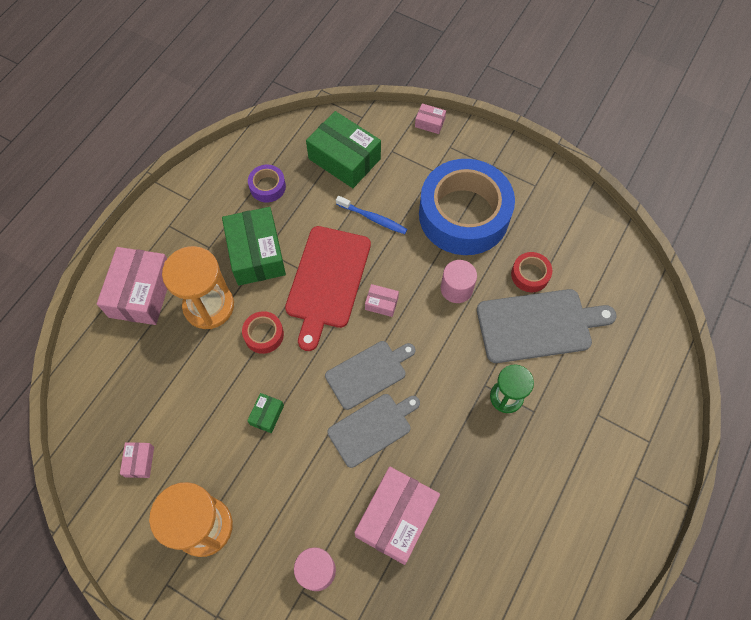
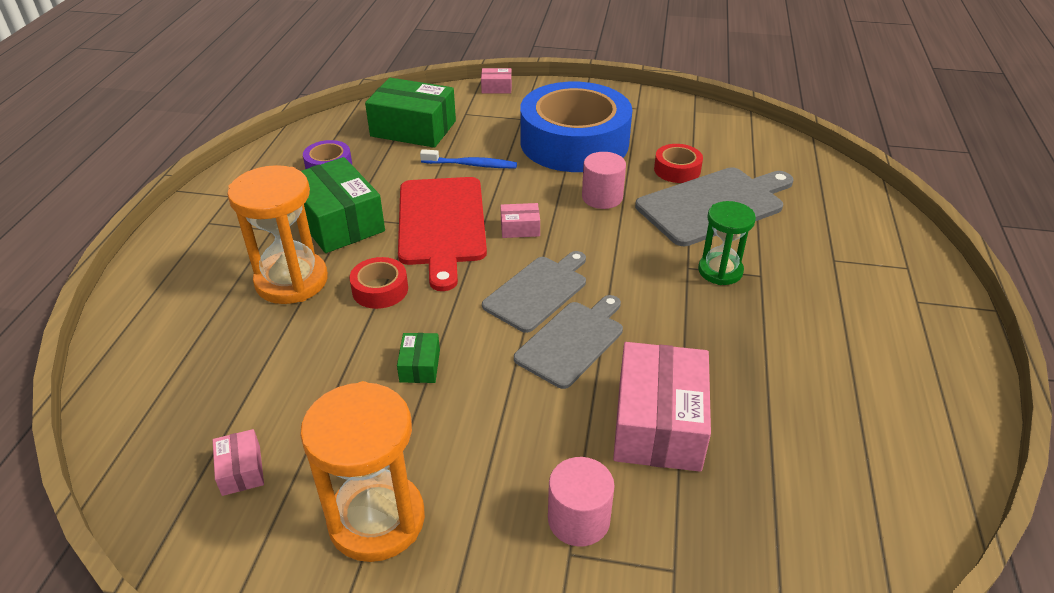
camera: 20 degrees left, 25 degrees down
(141, 293) = (188, 290): pink box -> none

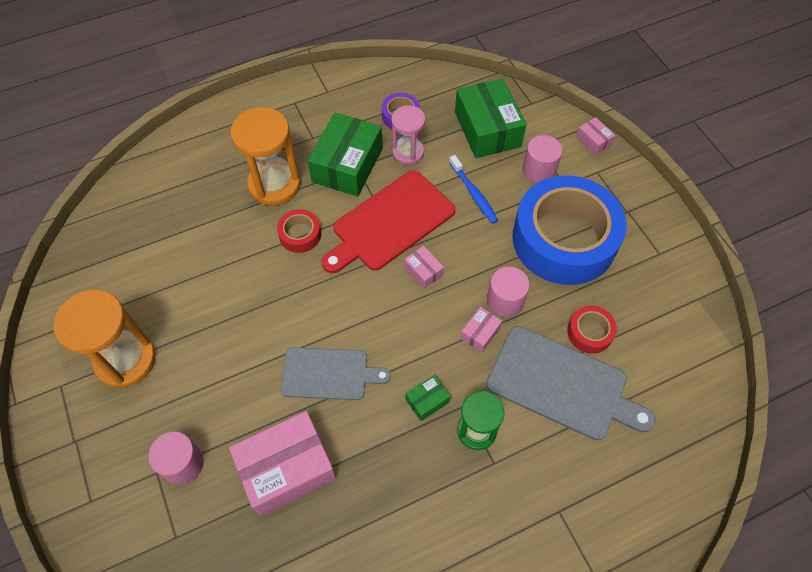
camera: 55 degrees right, 20 degrees up
(241, 470) = (121, 273): pink box -> pink box (480, 333)
(376, 180) = (408, 152): none -> pink hourglass
(420, 366) = (249, 302): green box -> green box (427, 401)
(490, 123) = (539, 170): none -> pink cylinder
(537, 291) = (363, 323): grey cutting board -> none

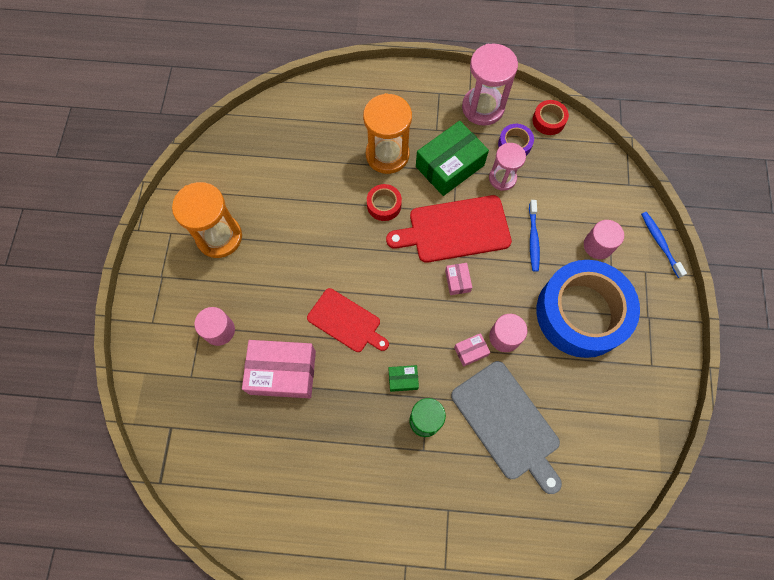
camera: 30 degrees right, 10 degrees up
(329, 374) = (346, 321): grey cutting board -> red cutting board
(348, 97) = (483, 108): none -> pink hourglass
(487, 129) = (577, 190): green box -> none
(589, 332) = (554, 396): red tape -> red tape (548, 120)
(593, 141) = (660, 243): pink box -> blue toothbrush

